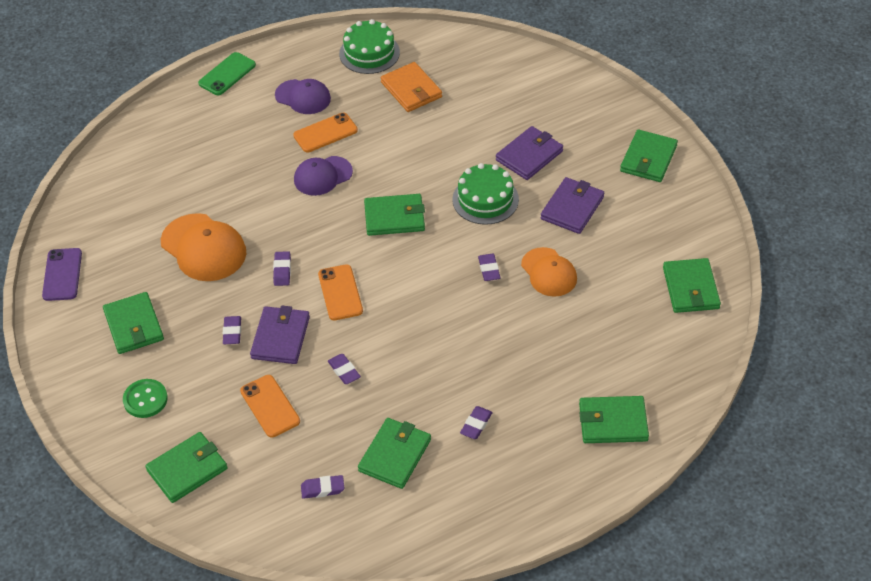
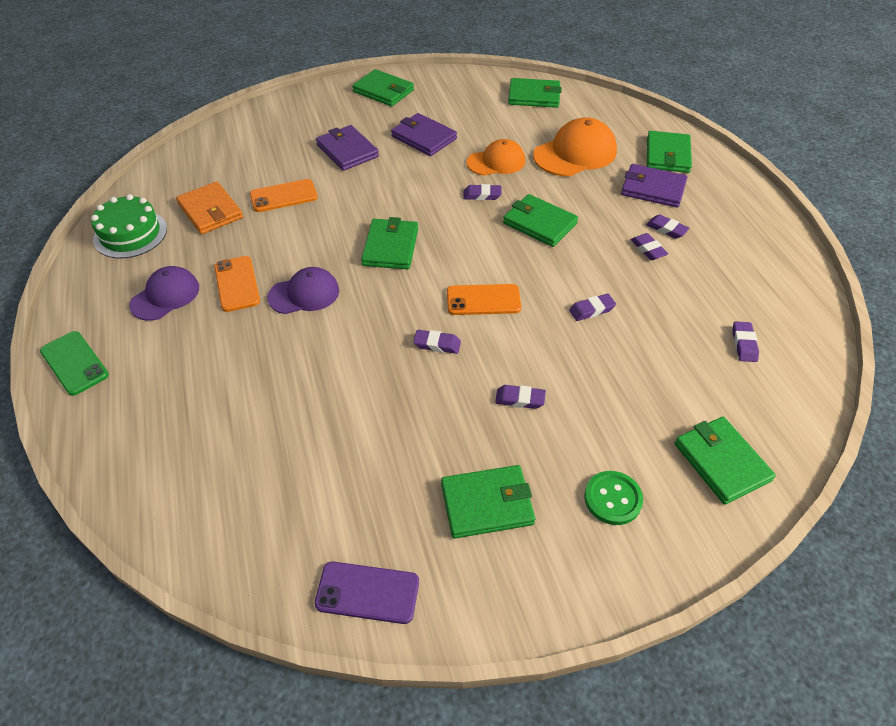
camera: 80 degrees left, 0 degrees up
(203, 248) = (375, 415): orange cap -> orange cap (575, 153)
(270, 406) = (633, 376): orange phone -> orange phone (283, 196)
(280, 337) = (536, 356): purple wallet -> purple wallet (653, 189)
(323, 176) = (304, 294): purple cap -> purple cap turned 90 degrees counterclockwise
(395, 455) = (701, 286): green wallet -> green wallet (539, 223)
(411, 90) = (210, 211): orange wallet -> orange wallet turned 75 degrees clockwise
(440, 410) = (648, 249): none -> purple eraser
(485, 199) = (392, 184): green cake -> none

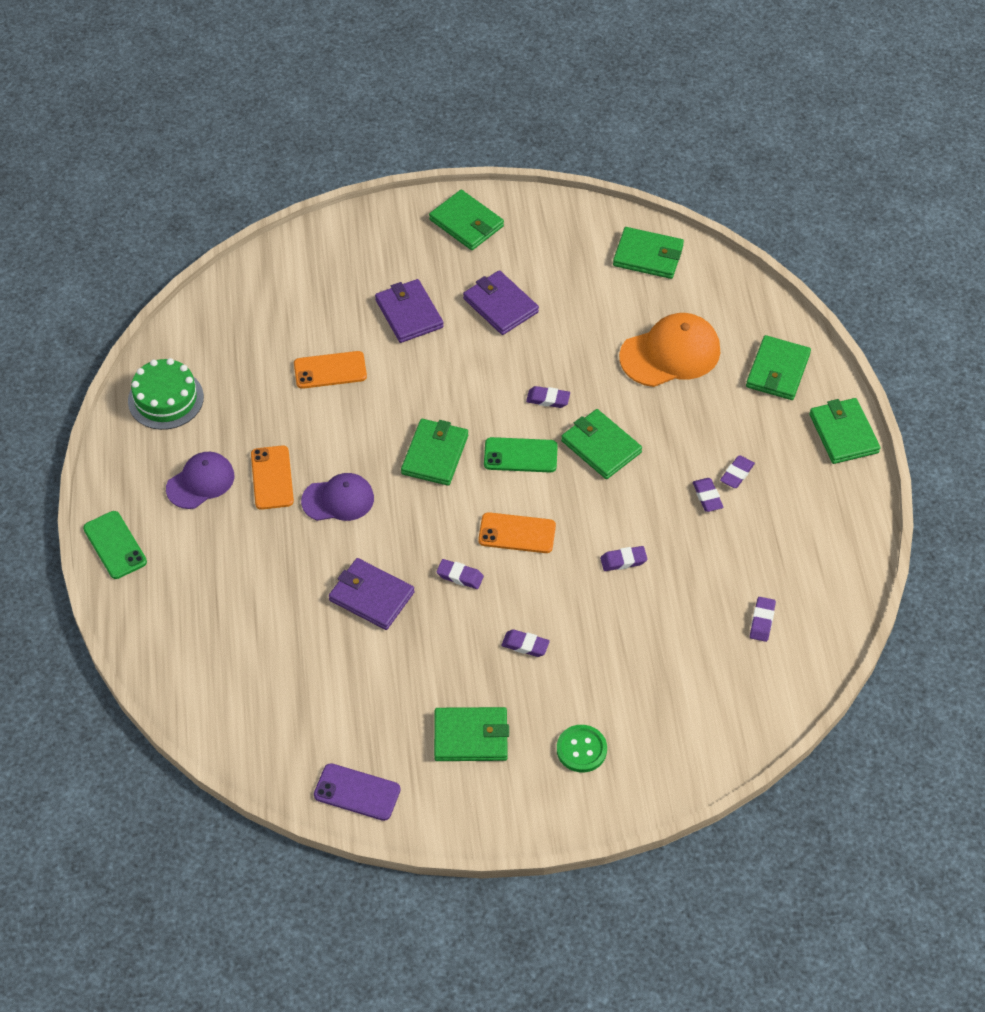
camera: 10 degrees right, 5 degrees up
(210, 211) = (250, 380): orange wallet -> none
(469, 238) = (520, 455): none -> green phone
(496, 162) = (575, 353): orange cap -> none
(653, 189) = (742, 417): purple wallet -> purple wallet (371, 596)
(666, 229) = (737, 474): purple eraser -> purple eraser turned 75 degrees clockwise
(721, 462) = (691, 732): green wallet -> green wallet (843, 433)

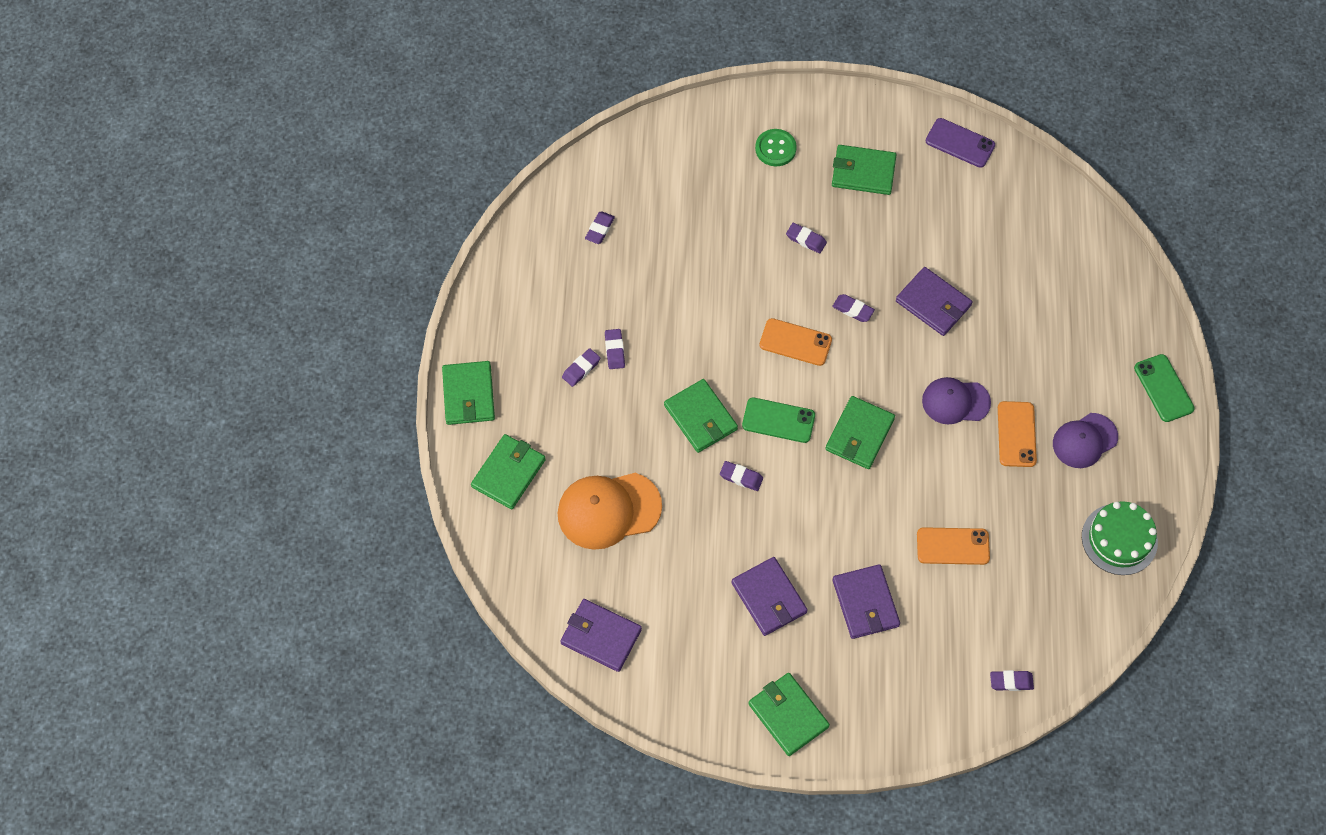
camera: 170 degrees left, 10 degrees up
(623, 561) = (705, 301): purple eraser -> purple eraser (1011, 681)
(648, 256) = (601, 636): green wallet -> purple wallet

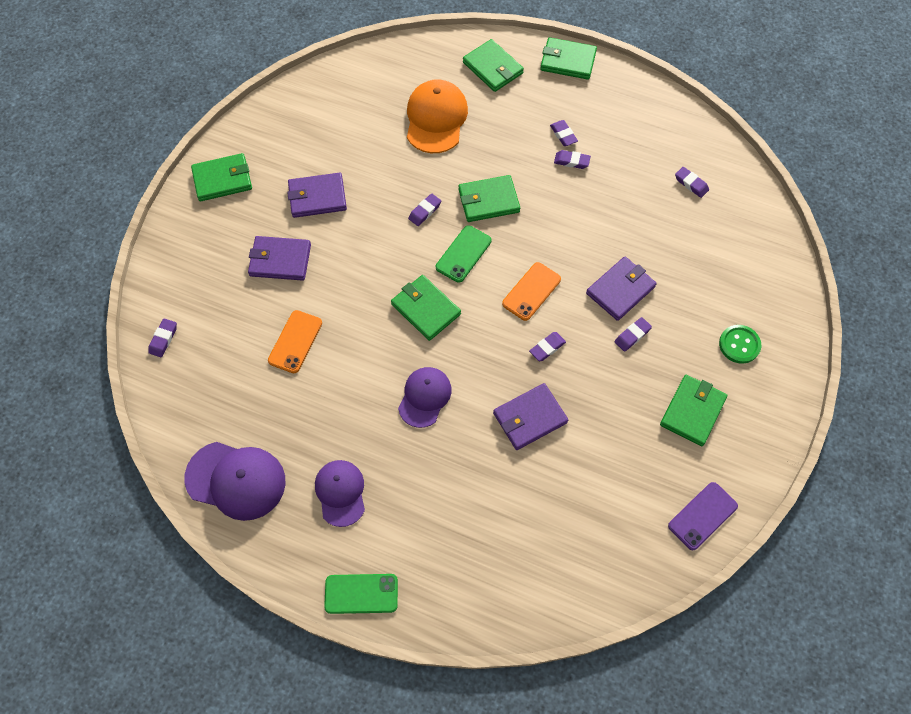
camera: 110 degrees right, 0 degrees up
(601, 636) = (341, 87): purple wallet -> purple wallet (620, 290)
(1016, 434) = (372, 435): orange phone -> none
(1119, 539) = (236, 480): green cake -> purple cap

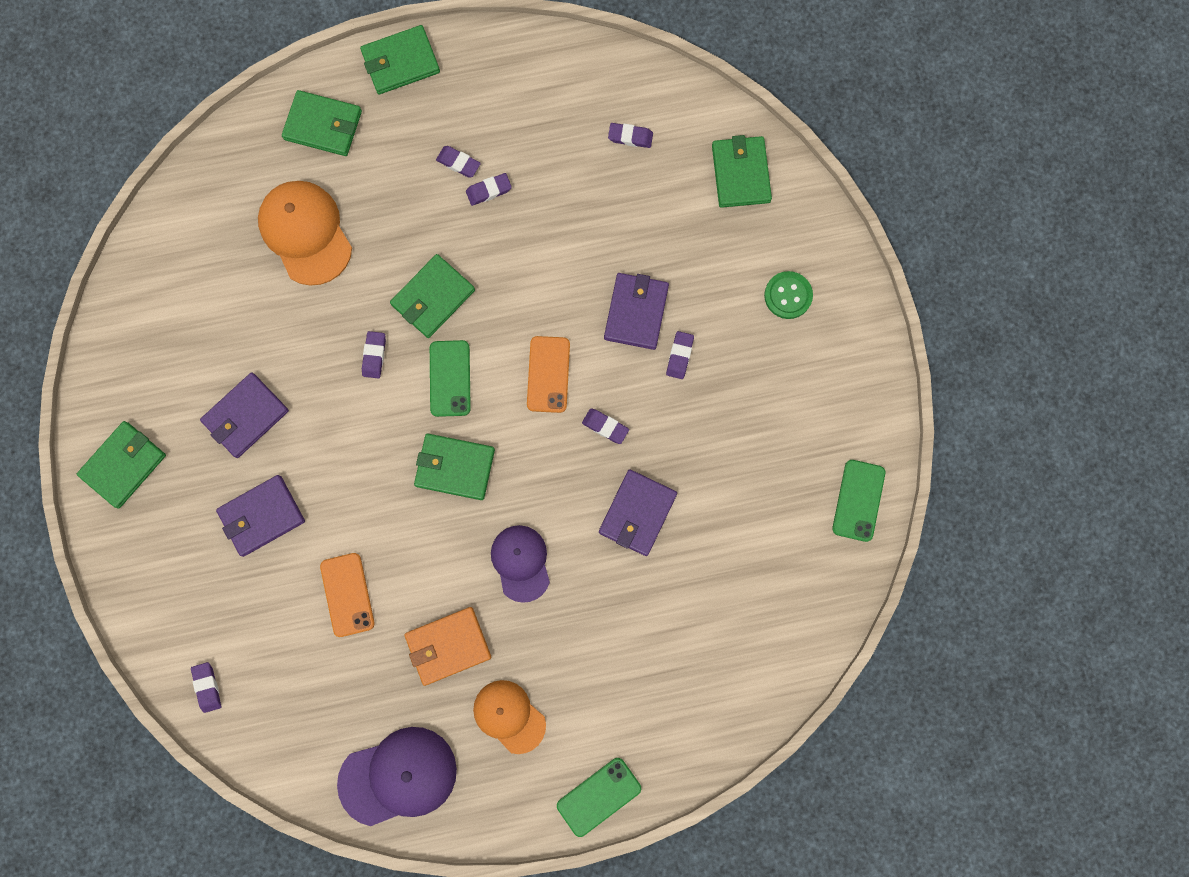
camera: 35 degrees left, 15 degrees up
(335, 418) = (448, 646): none -> orange wallet
(340, 493) = (509, 716): purple cap -> orange cap
(547, 348) = (605, 427): purple eraser -> purple eraser turned 75 degrees counterclockwise
(692, 411) = (786, 399): green wallet -> green wallet (740, 173)
(702, 516) = (858, 500): purple phone -> green phone

